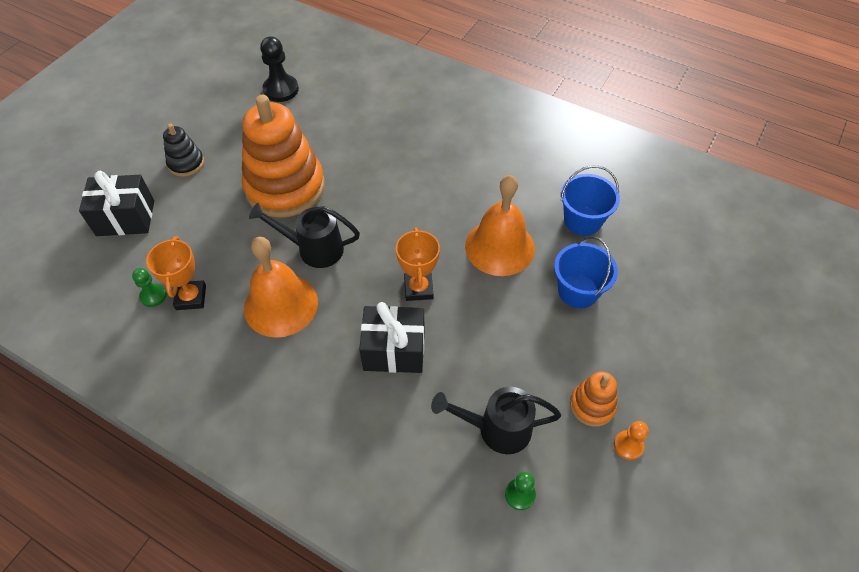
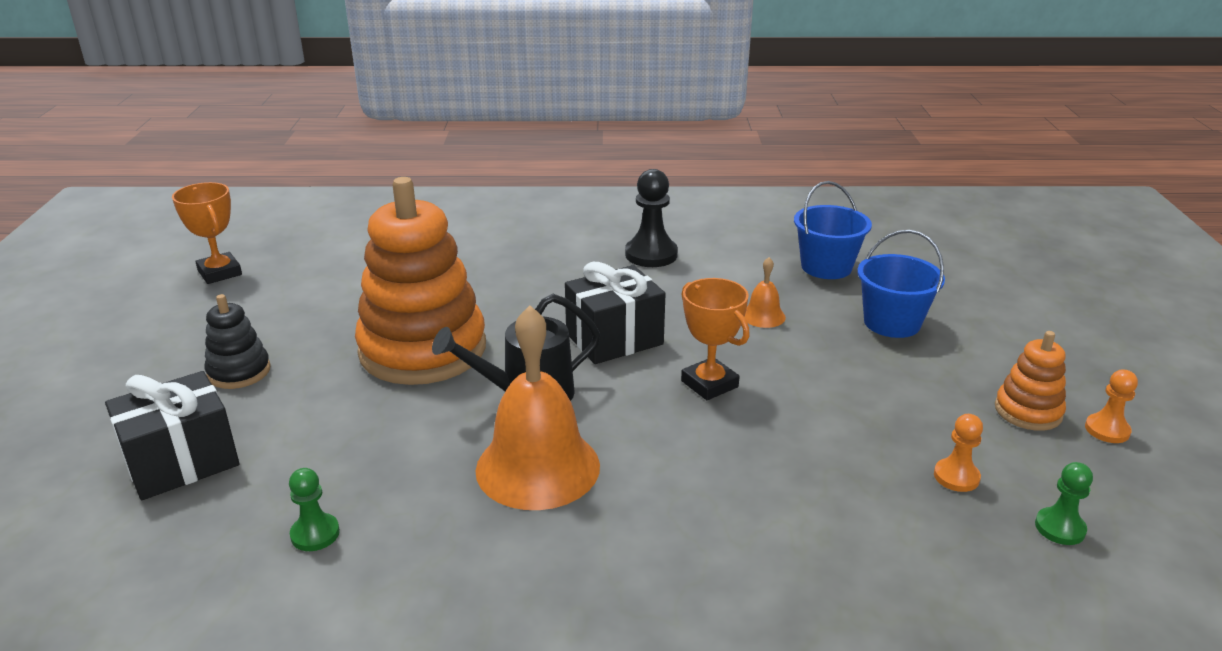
camera: 30 degrees left, 25 degrees down
(191, 297) = (384, 512): orange trophy -> orange trophy (219, 273)
(281, 90) = (325, 264): black pawn -> black pawn (651, 254)
(394, 350) = (745, 453): black gift -> black gift (614, 339)
(496, 429) = (956, 477): black watering can -> orange pawn
(499, 247) = (763, 316): orange bell -> orange bell, size x0.45

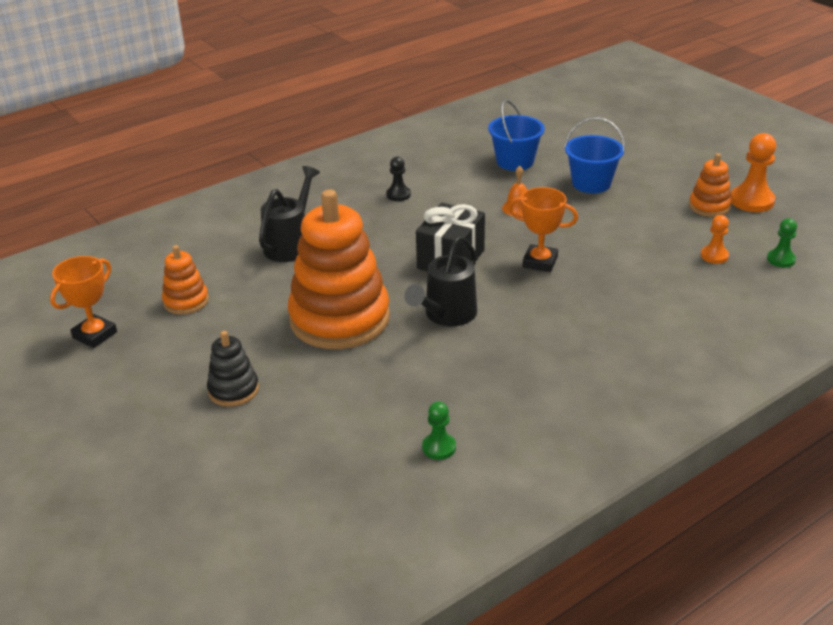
camera: 35 degrees left, 5 degrees up
(181, 462) = (289, 457): black gift -> none
(219, 273) = (95, 335): orange trophy -> orange trophy turned 75 degrees counterclockwise
(325, 275) = (186, 301): none -> orange stacking toy
(483, 261) = (291, 244): none -> black watering can
(538, 467) = (510, 351): orange bell -> none
(651, 254) = (398, 194): black pawn -> black pawn, size x0.59
(1107, 430) = (752, 201): orange pawn -> orange pawn, size x1.70

